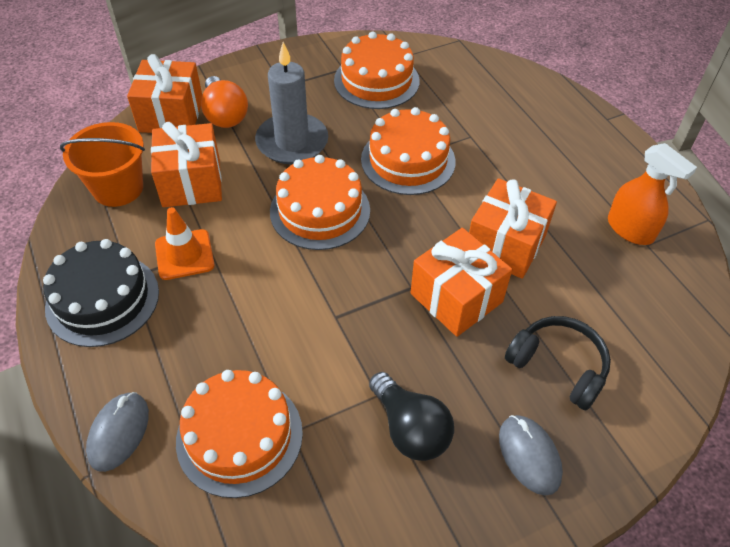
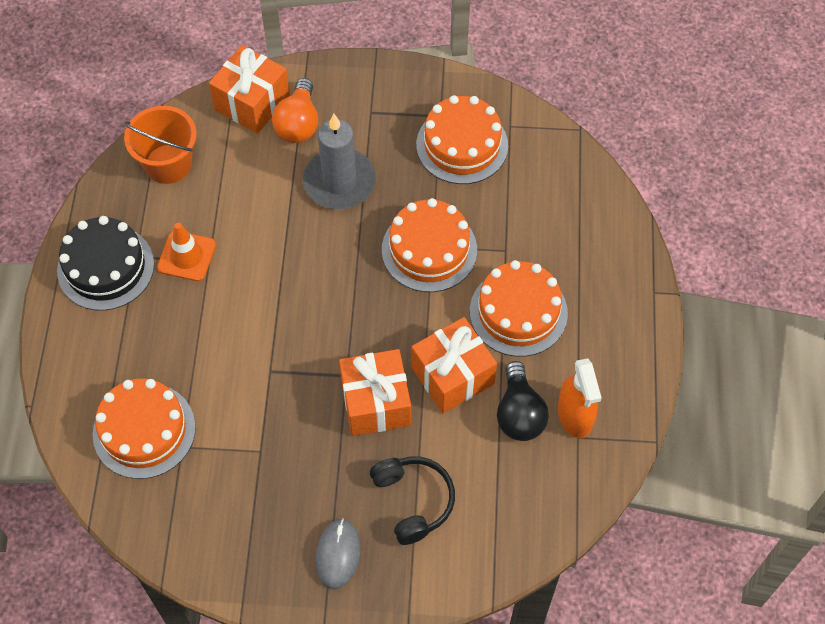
camera: 30 degrees right, 10 degrees up
(119, 432) = (65, 384): grey mouse -> none
(191, 182) = (230, 186): orange gift -> none
(320, 211) = (319, 266): orange cake -> orange cake (518, 312)
(410, 429) = (266, 489): black light bulb -> black light bulb (519, 413)

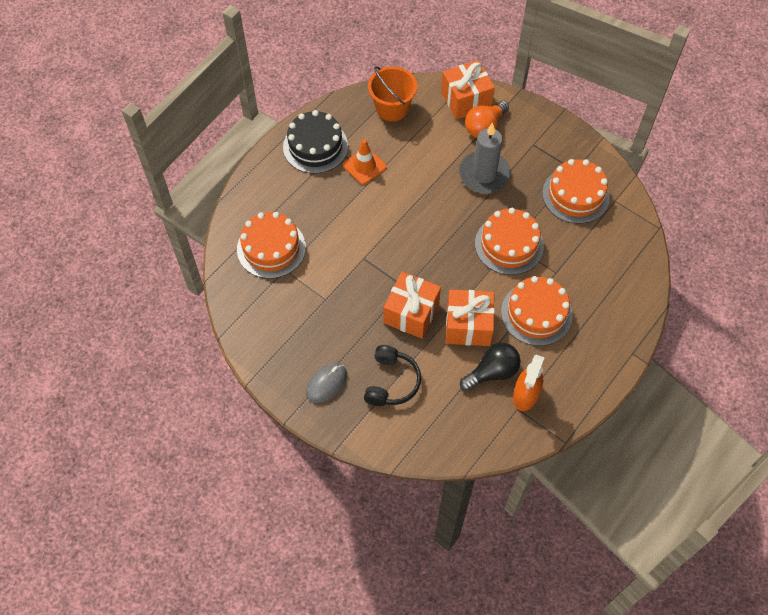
camera: 35 degrees right, 0 degrees up
(519, 413) = (492, 372): black light bulb -> black light bulb turned 150 degrees counterclockwise

